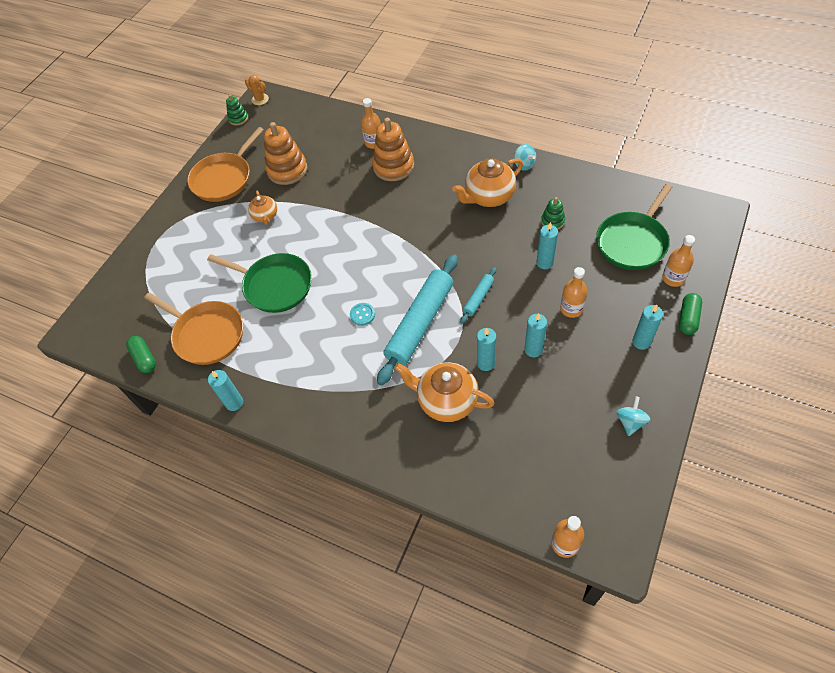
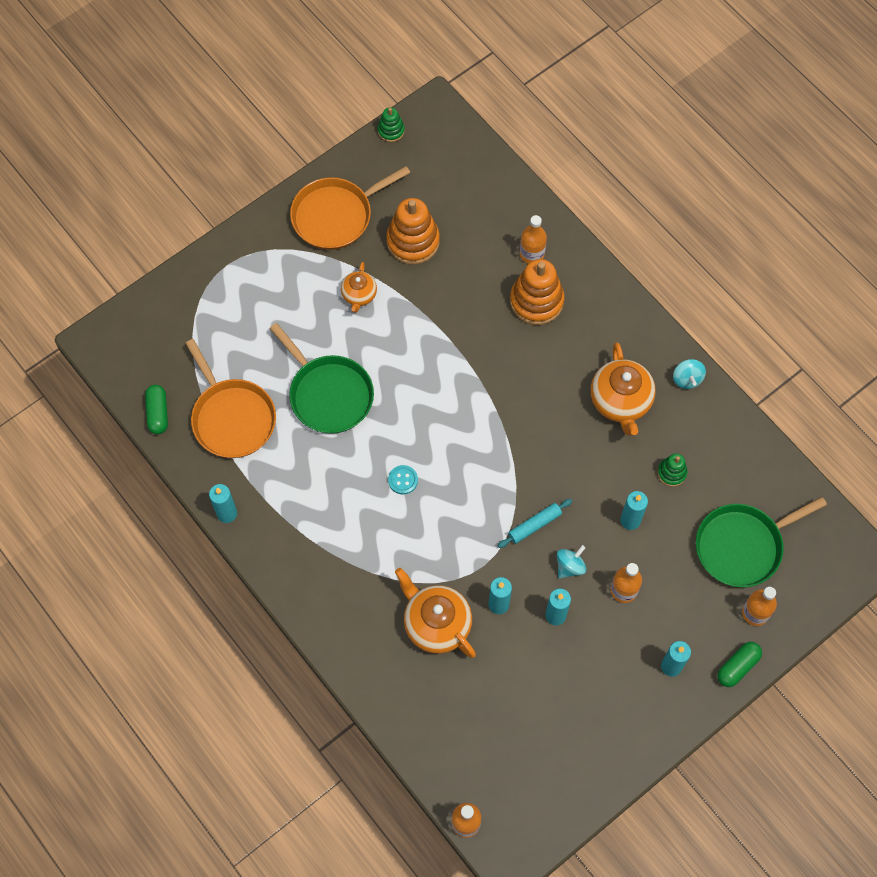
camera: 20 degrees right, 10 degrees up
(260, 99) = (430, 113): orange cactus -> none
(420, 323) = (457, 522): turquoise rolling pin -> none
(488, 197) = (620, 402): orange teapot -> orange teapot turned 90 degrees counterclockwise
(630, 422) = (603, 743): turquoise spinning top -> turquoise spinning top (570, 566)

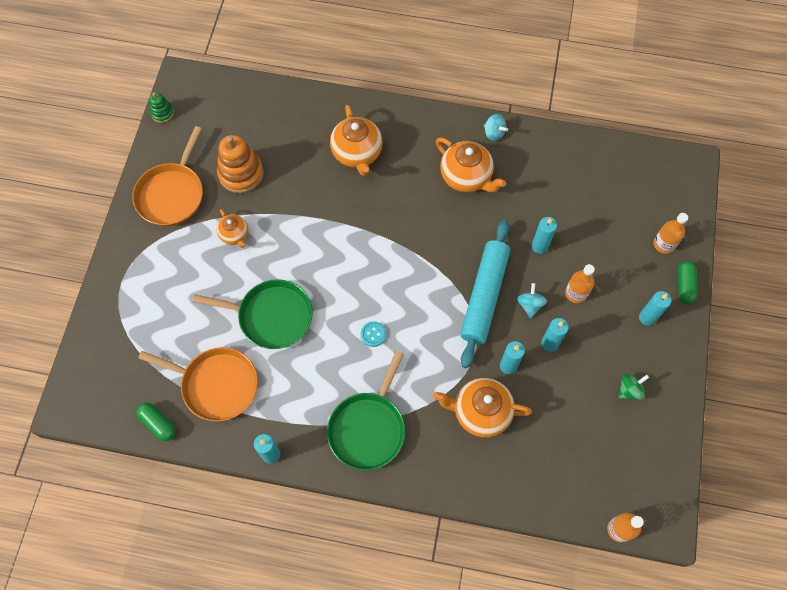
camera: 40 degrees left, 0 degrees up
(532, 254) = (327, 126): orange bottle -> none
(534, 525) = (484, 296): turquoise rolling pin -> turquoise rolling pin, size x2.18
(536, 301) = (357, 153): orange stacking toy -> orange teapot
(591, 716) = (629, 390): none -> green spinning top
(671, 473) = (537, 197): green stacking toy -> none
(742, 546) = (619, 209): green pan -> green pan (368, 428)

